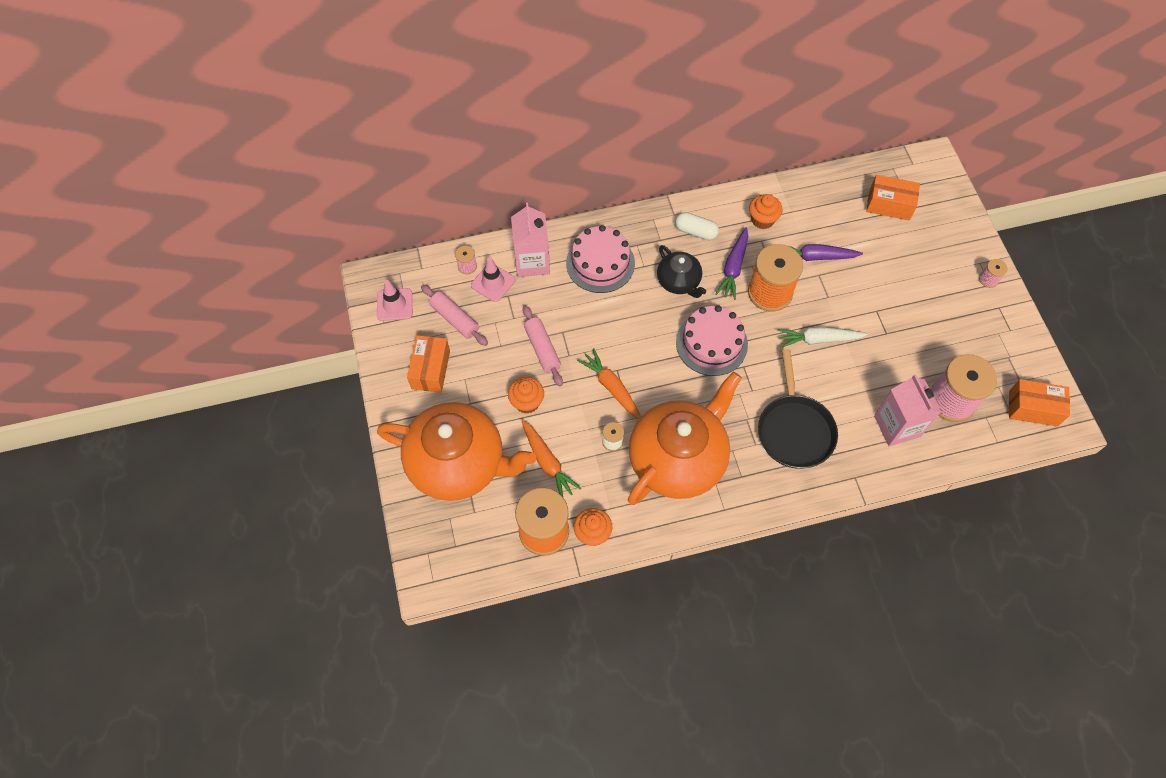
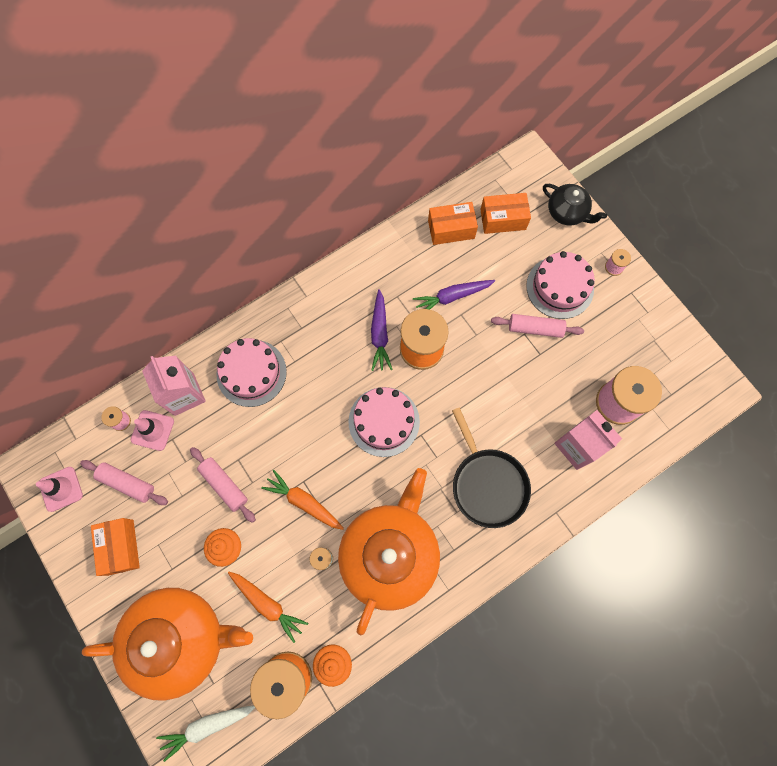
camera: 20 degrees left, 10 degrees up
(679, 281) = (333, 367): black teapot -> black teapot (567, 212)
(695, 231) = (332, 307): white capsule -> none
(762, 220) = (391, 274): orange cupcake -> none
(818, 339) = (480, 382): white carrot -> white carrot (207, 726)
(889, 309) = (535, 328): none -> pink rolling pin
(926, 281) = (560, 287): none -> pink cake
(1033, 408) = (690, 385): orange box -> orange box (451, 229)

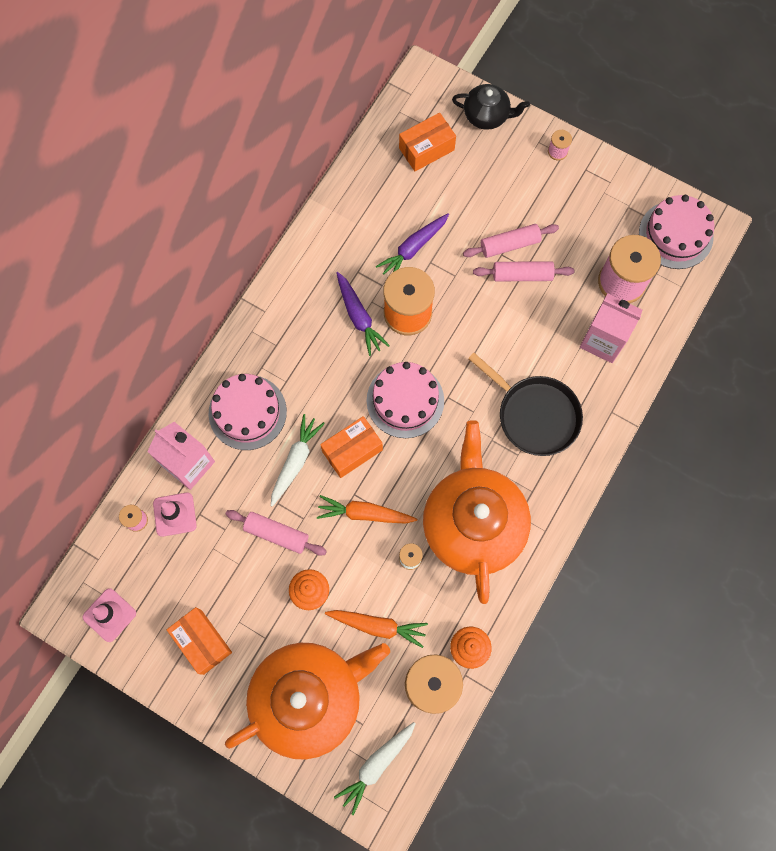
camera: 25 degrees left, 0 degrees up
(127, 483) = (176, 578): pink rolling pin -> pink rolling pin (522, 275)
(269, 431) = (295, 461): none -> white carrot
(451, 229) = (379, 181): orange box -> orange box (352, 450)
(560, 287) = (514, 193): pink cake -> pink cake (675, 235)

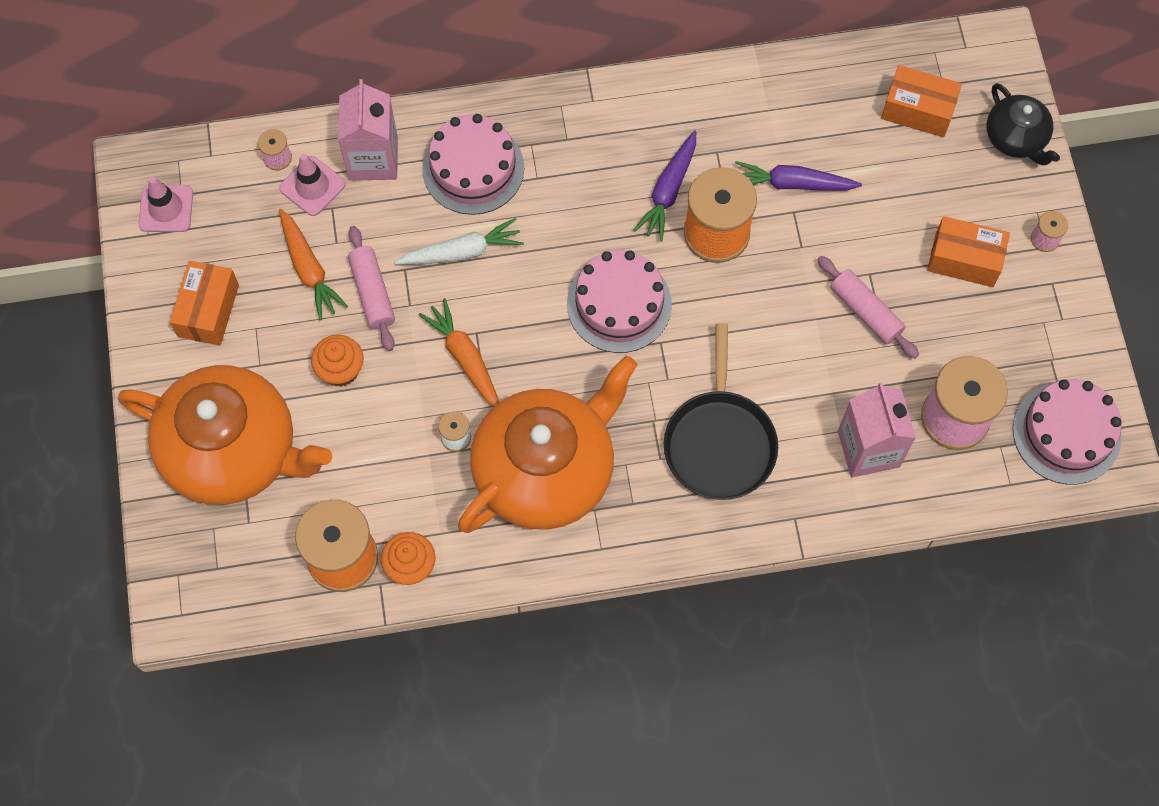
camera: 50 degrees right, 5 degrees down
(352, 450) = (520, 295): orange box -> orange box (964, 260)
(376, 765) = (218, 567): white carrot -> none
(378, 626) = (360, 460): orange carrot -> orange carrot (309, 269)
(509, 244) = (888, 273): pink rolling pin -> none

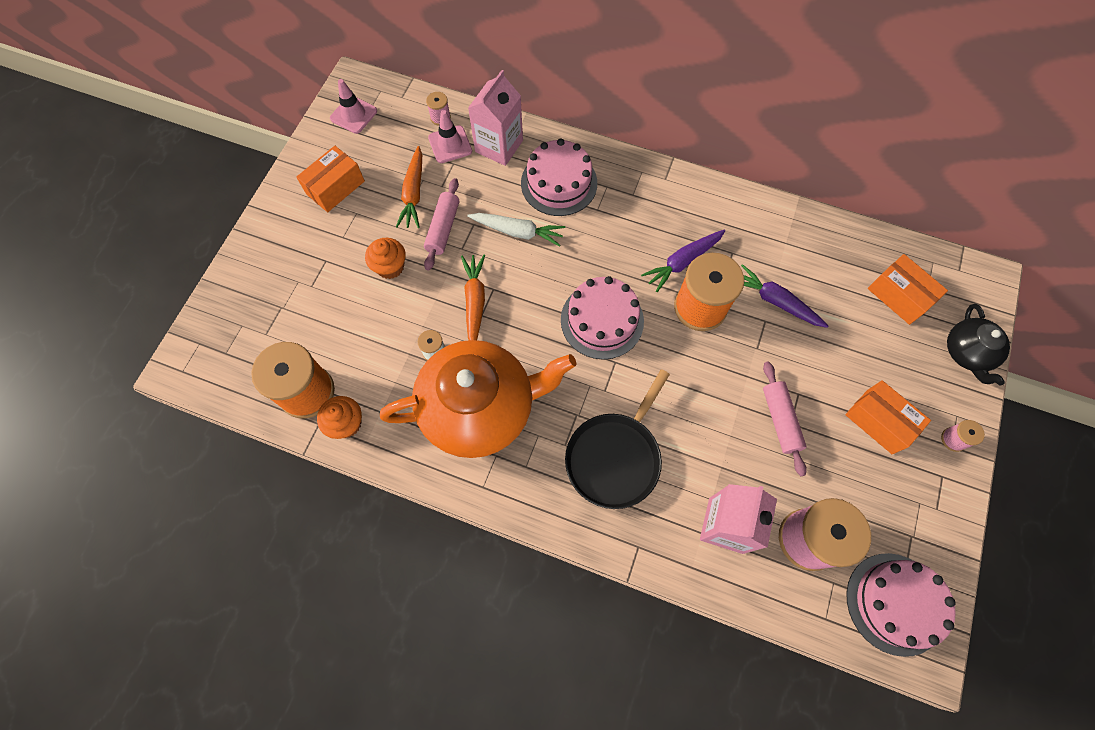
camera: 30 degrees right, 0 degrees up
(233, 451) = (289, 283): orange teapot -> none

